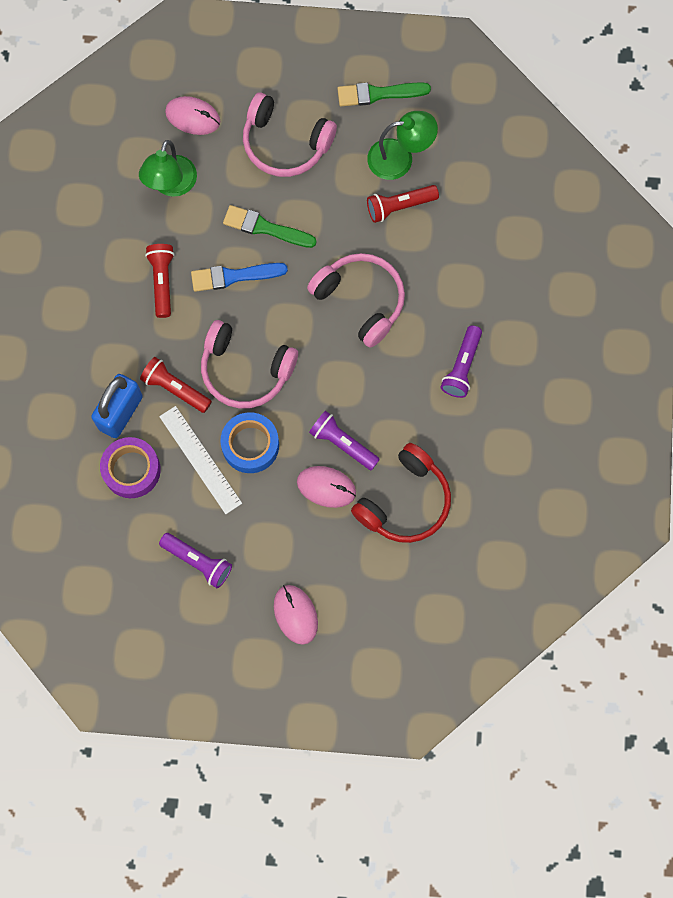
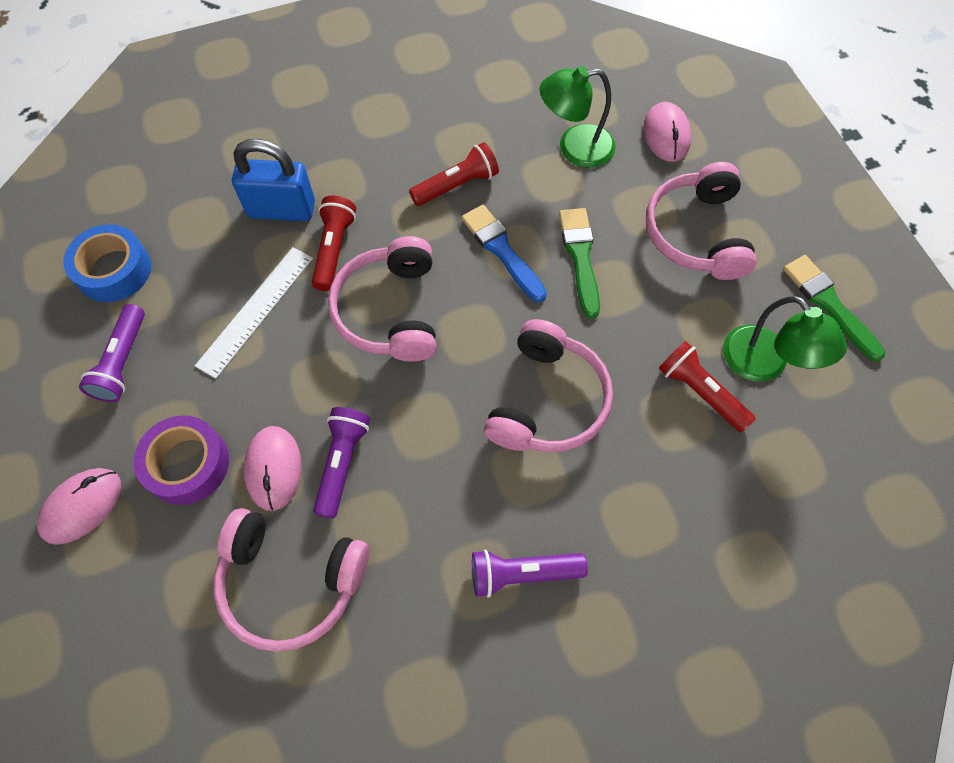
camera: 65 degrees right, 10 degrees down
(131, 470) = (216, 248): purple tape -> purple tape (187, 464)
(250, 445) = (296, 356): blue tape -> blue tape (114, 270)
(405, 501) = (291, 581): red headphones -> pink headphones

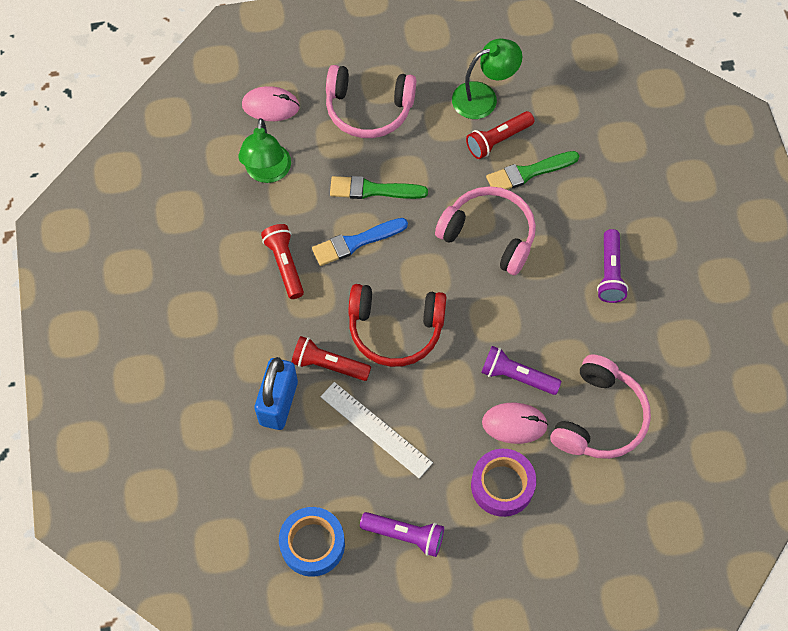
camera: 80 degrees left, 0 degrees up
(82, 506) = (525, 564): pink mouse -> none
(390, 311) = (395, 329): pink headphones -> red headphones
(829, 304) = (444, 46): green brush -> green brush (528, 172)

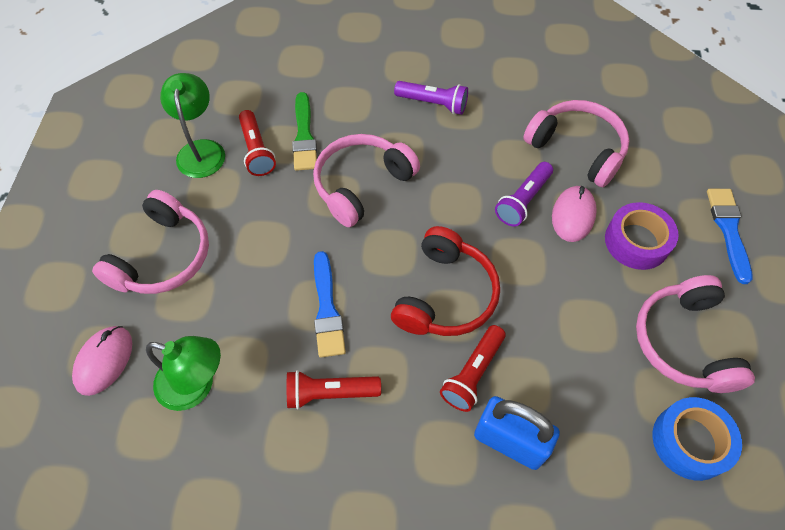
camera: 75 degrees left, 5 degrees down
(373, 190) = (267, 276): green brush -> none
(376, 429) = (559, 342): white ruler -> none
(405, 535) = (684, 342): purple flashlight -> pink headphones
(544, 573) = (728, 230): none -> blue brush

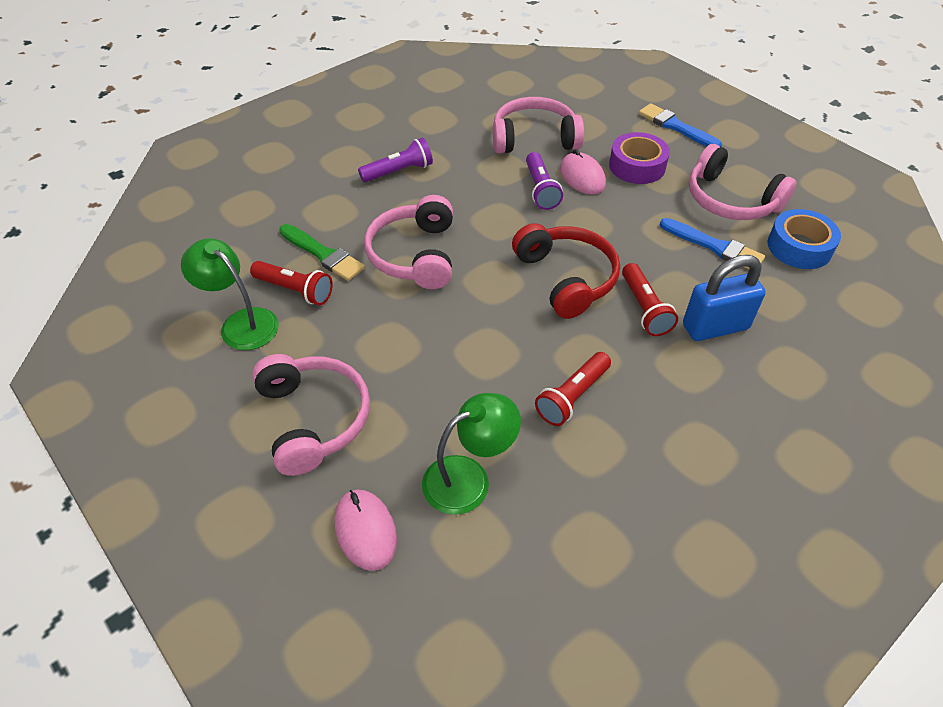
camera: 45 degrees left, 10 degrees down
(327, 309) = (498, 349): blue brush -> blue brush (714, 246)

